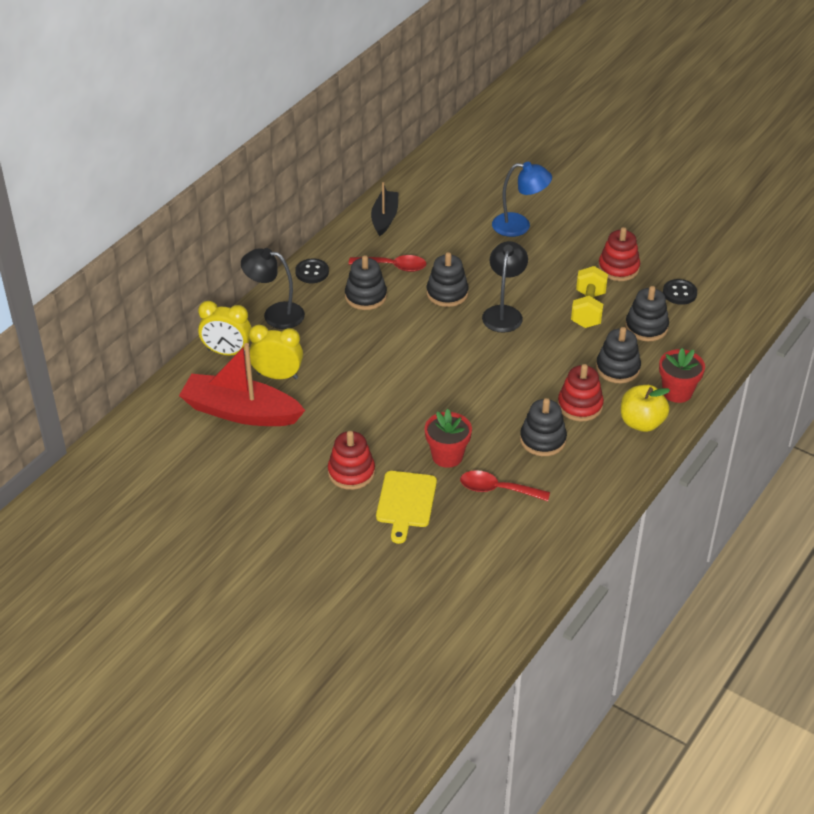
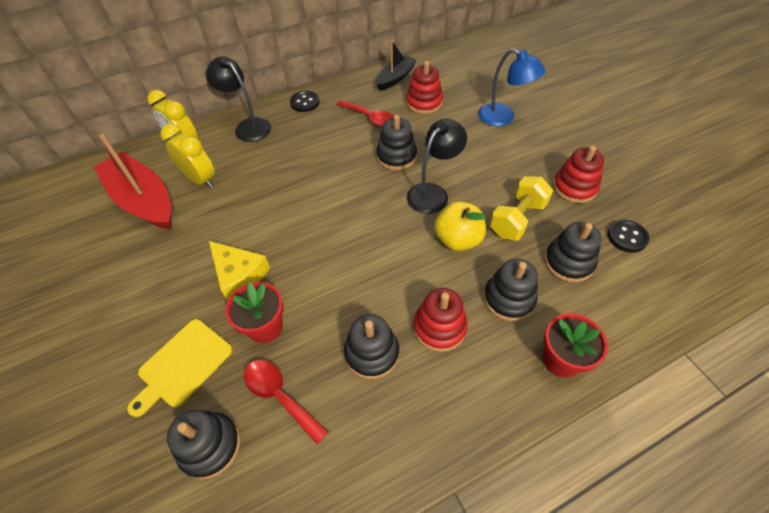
camera: 30 degrees right, 10 degrees up
(351, 472) = (168, 303): red stacking toy -> red stacking toy (424, 103)
(365, 296) = (328, 136): black stacking toy -> black stacking toy (210, 446)
(391, 432) = (239, 274): none -> yellow cheese
(641, 423) = (495, 383): yellow apple -> yellow apple (458, 239)

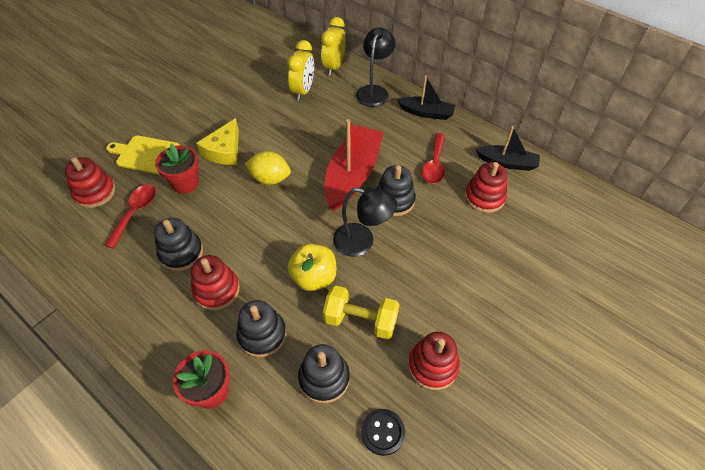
camera: 65 degrees right, 0 degrees up
(143, 200) = (269, 73): red boat -> red boat (352, 175)
(210, 446) = (95, 192): black stacking toy -> red stacking toy
(305, 102) = (426, 113): black button -> black boat
(311, 242) = (270, 179): none -> yellow lemon
(503, 118) = (505, 272): blue lamp -> none

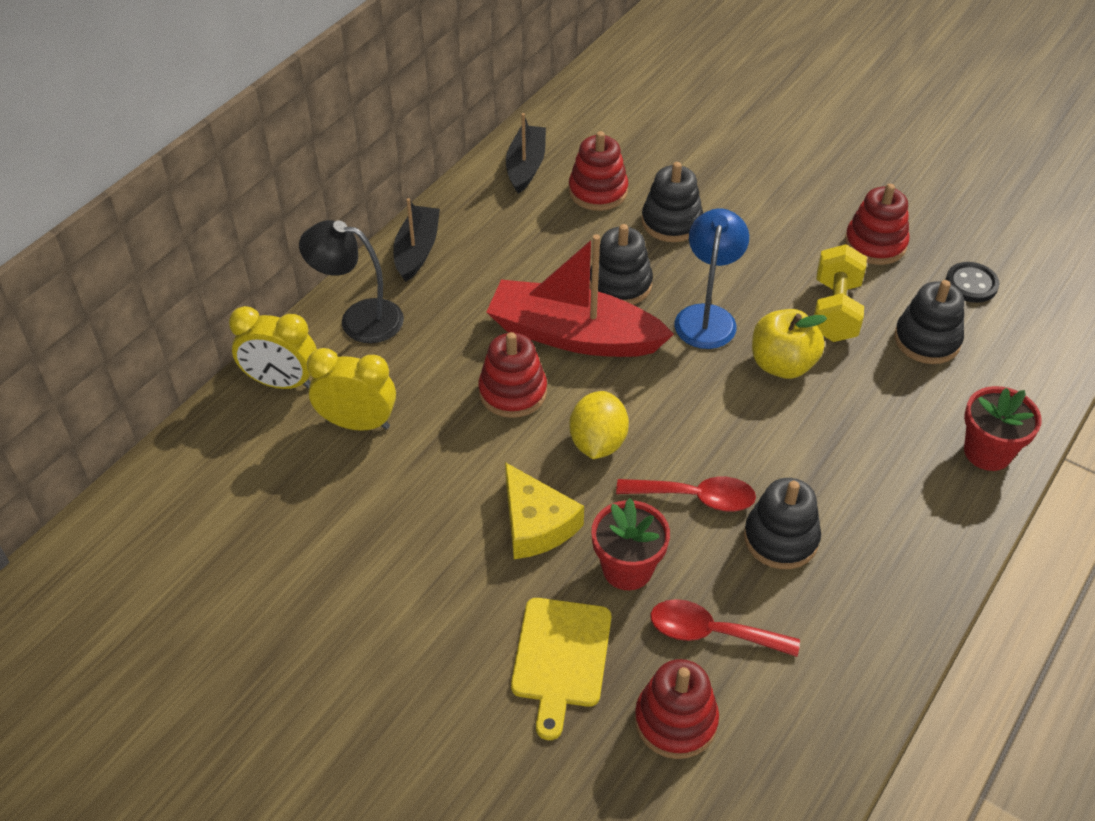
camera: 95 degrees left, 5 degrees down
(217, 290) = (836, 476): red stacking toy -> red stacking toy (513, 392)
(224, 150) = (536, 523): yellow cheese -> yellow cheese turned 45 degrees clockwise
(262, 335) = (889, 410): black stacking toy -> black stacking toy (671, 222)
(362, 242) = (707, 316): black lamp -> blue lamp
(434, 165) = (539, 241): red spoon -> red spoon (696, 497)

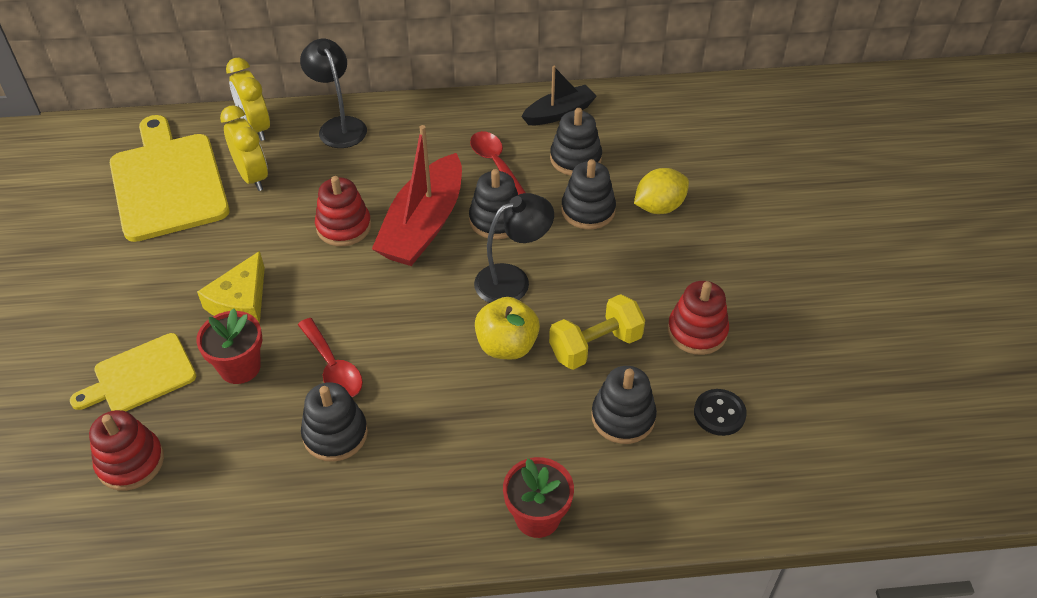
camera: 50 degrees right, 0 degrees up
(283, 497) = (168, 182): none -> yellow cutting board
(417, 250) = (424, 114): black boat -> none
(573, 335) = (423, 225): red boat -> red boat turned 135 degrees counterclockwise
(598, 191) = (575, 159): red stacking toy -> black stacking toy
(598, 443) = (337, 291): yellow lemon -> yellow lemon (659, 207)
(707, 316) = (512, 280): blue lamp -> black lamp
(711, 632) = (219, 441): red spoon -> red spoon (495, 163)

